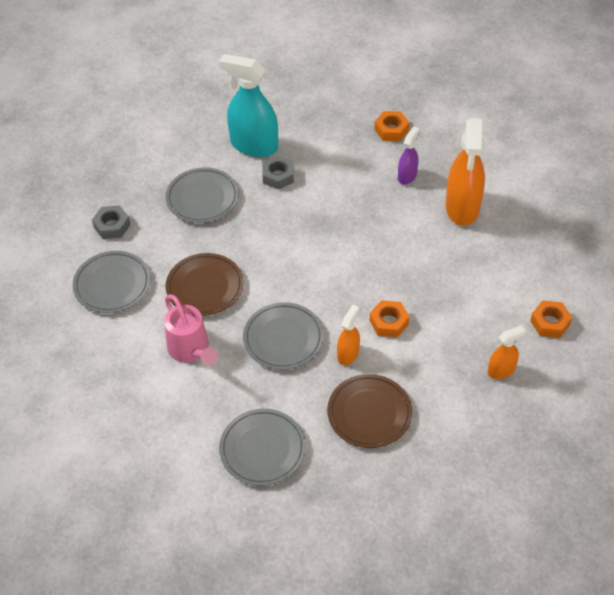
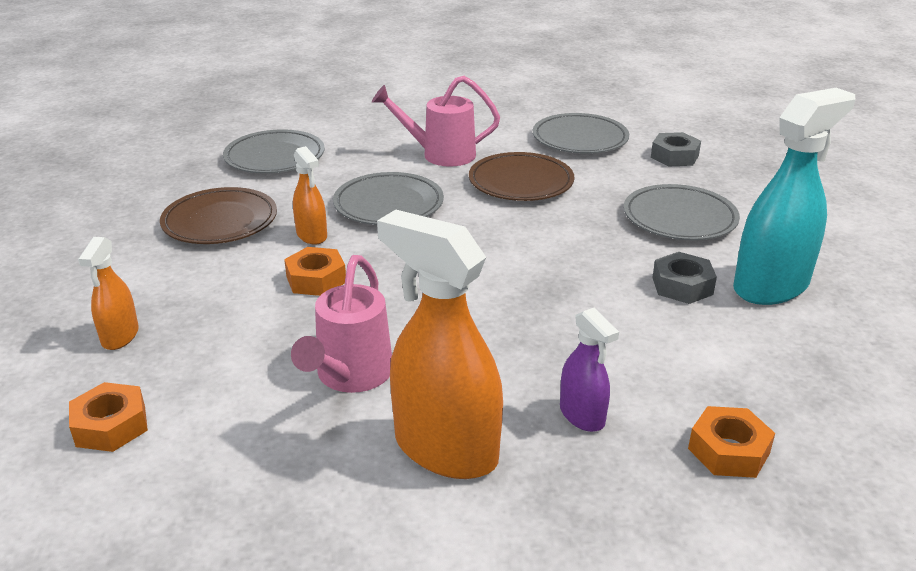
camera: 120 degrees right, 20 degrees down
(448, 261) = (350, 376): none -> pink watering can

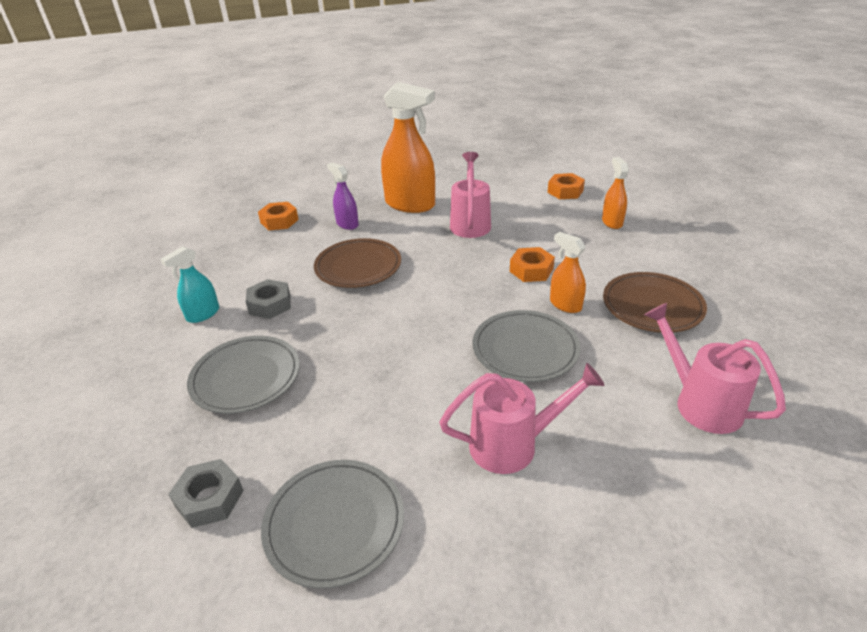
camera: 170 degrees right, 5 degrees up
(275, 157) = (700, 403): grey plate -> pink watering can
(521, 182) = (405, 406): brown plate -> brown plate (358, 267)
(771, 286) = (203, 314): turquoise spray bottle -> turquoise spray bottle, size x0.51

